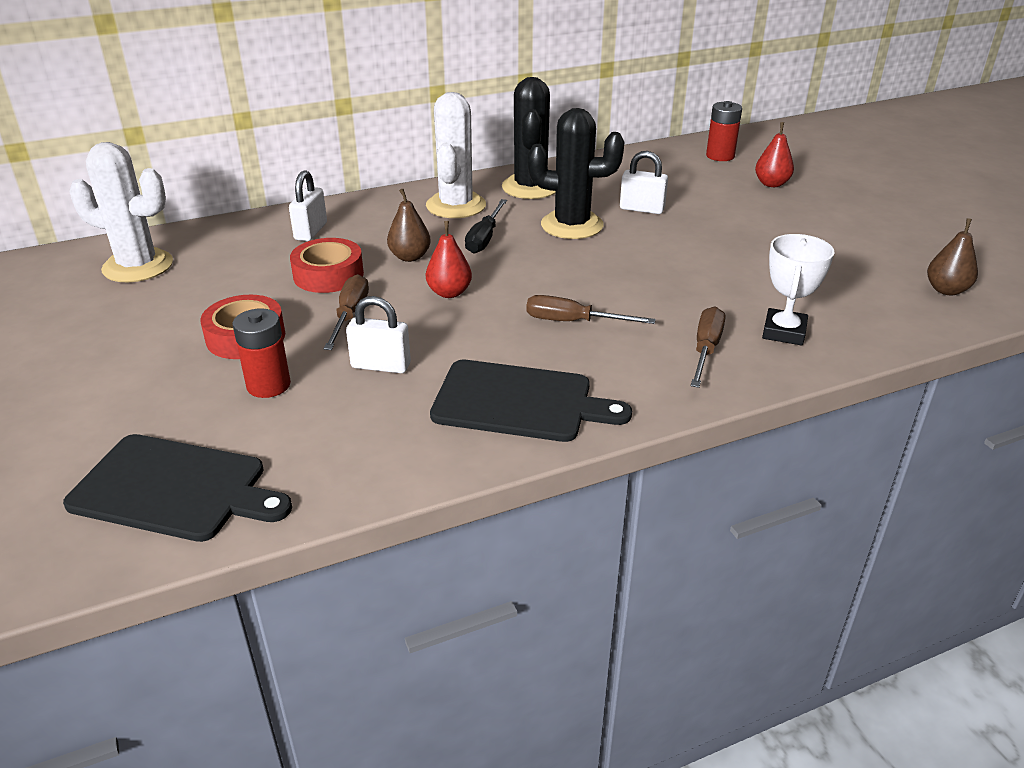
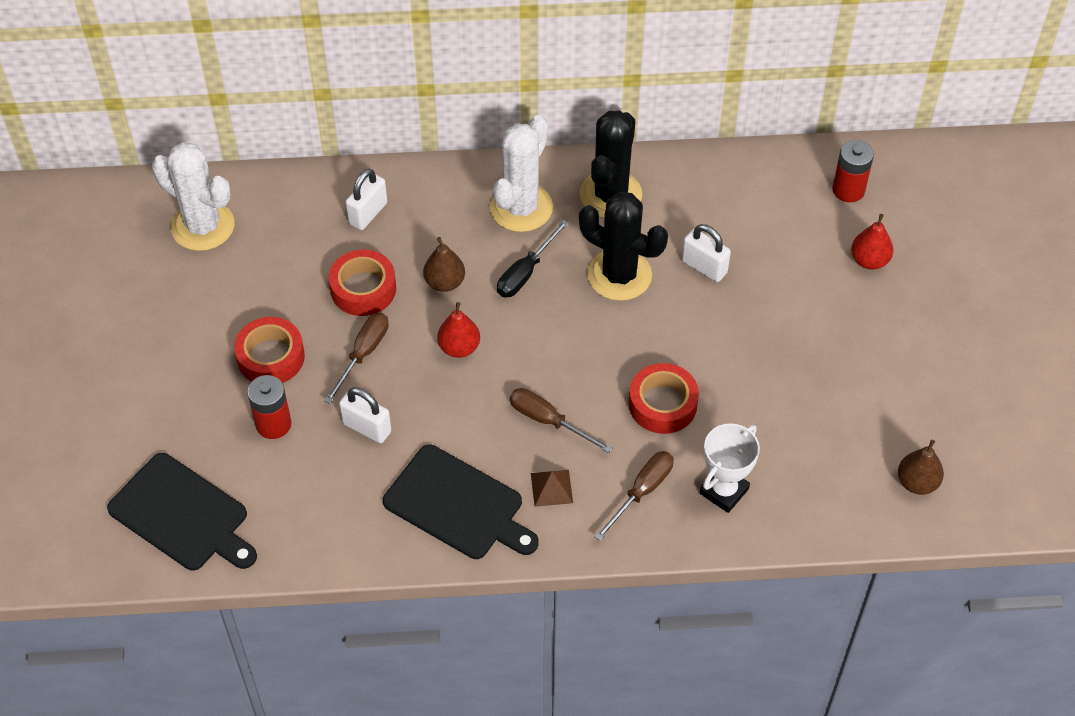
camera: 20 degrees right, 20 degrees up
(612, 367) = (551, 488): none -> brown pyramid
(675, 289) = (662, 404): none -> red tape

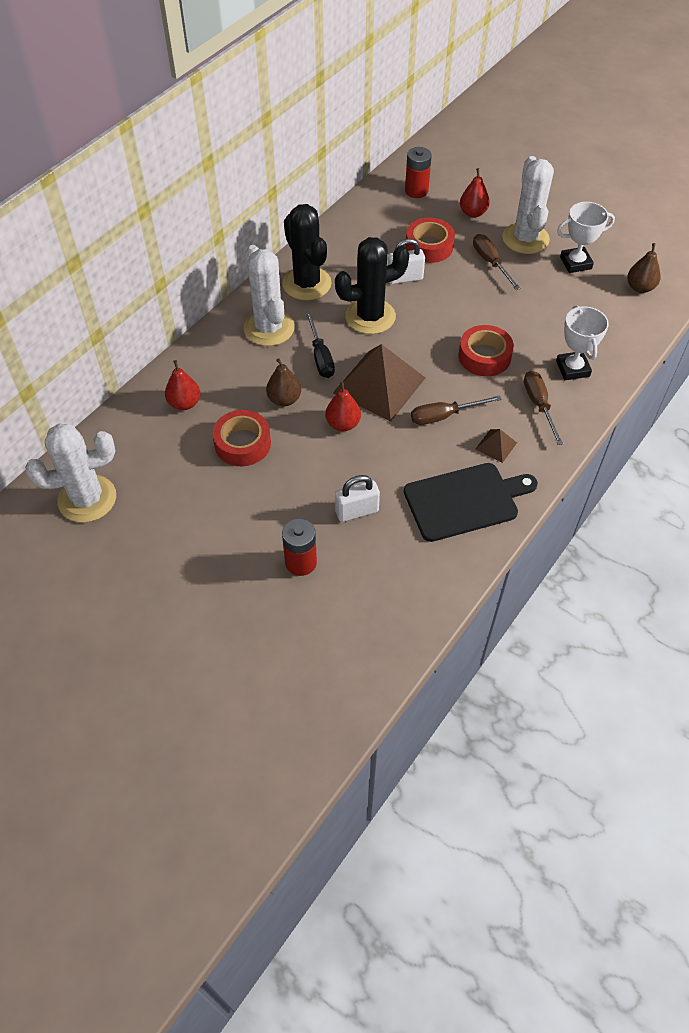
camera: 50 degrees left, 0 degrees up
(182, 515) = (324, 667): black cutting board -> none
(271, 357) = (243, 529): red tape -> red tape (429, 246)
(363, 354) = (295, 476): brown screwdriver -> brown screwdriver (490, 262)
(368, 213) = (184, 403): white padlock -> red pear
(536, 343) = (379, 385): none -> brown pyramid
(880, 331) = (525, 238): none -> white cactus
(891, 400) = (575, 263): none -> white trophy

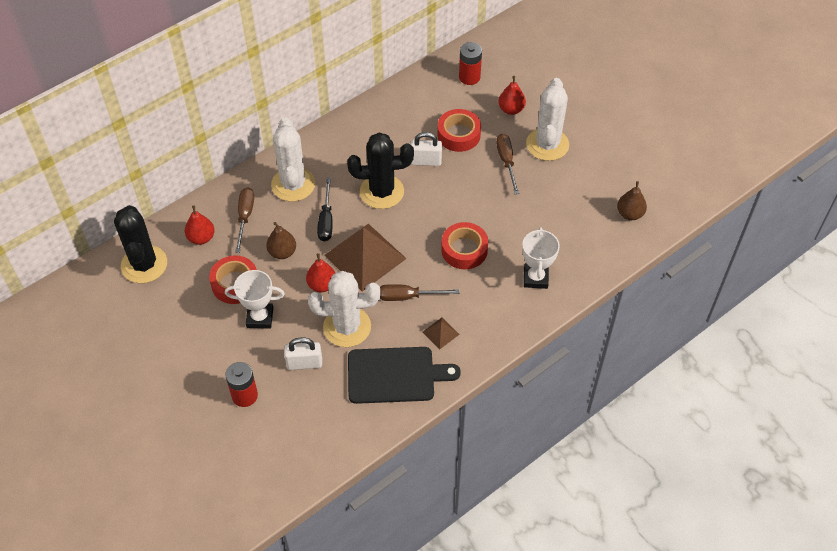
camera: 15 degrees right, 0 degrees up
(87, 499) = (99, 303): white cactus -> white cactus (347, 327)
(307, 284) = (340, 149): black cactus -> black cactus (144, 264)
(539, 405) = (492, 305): brown screwdriver -> brown screwdriver (245, 217)
(575, 263) = (582, 178): white trophy -> white trophy (260, 318)

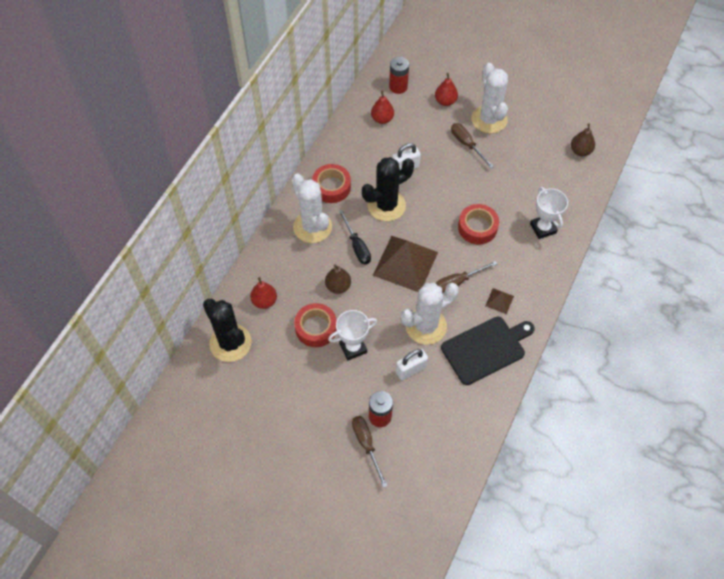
camera: 25 degrees left, 5 degrees up
(245, 217) = (290, 269): brown screwdriver -> brown screwdriver (366, 445)
(322, 285) = (386, 300): red pear -> red pear (382, 119)
(459, 135) = (418, 136): red tape -> red tape (331, 187)

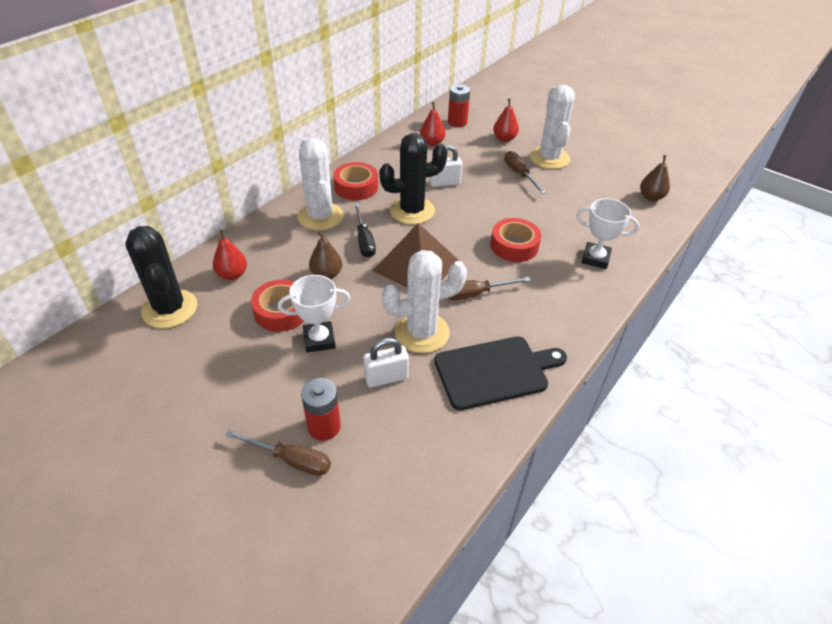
camera: 10 degrees right, 15 degrees down
(366, 445) = (291, 460): brown screwdriver -> brown screwdriver turned 120 degrees clockwise
(499, 301) = (525, 321): brown pyramid -> none
(543, 228) = (595, 258): white trophy -> white trophy turned 60 degrees counterclockwise

